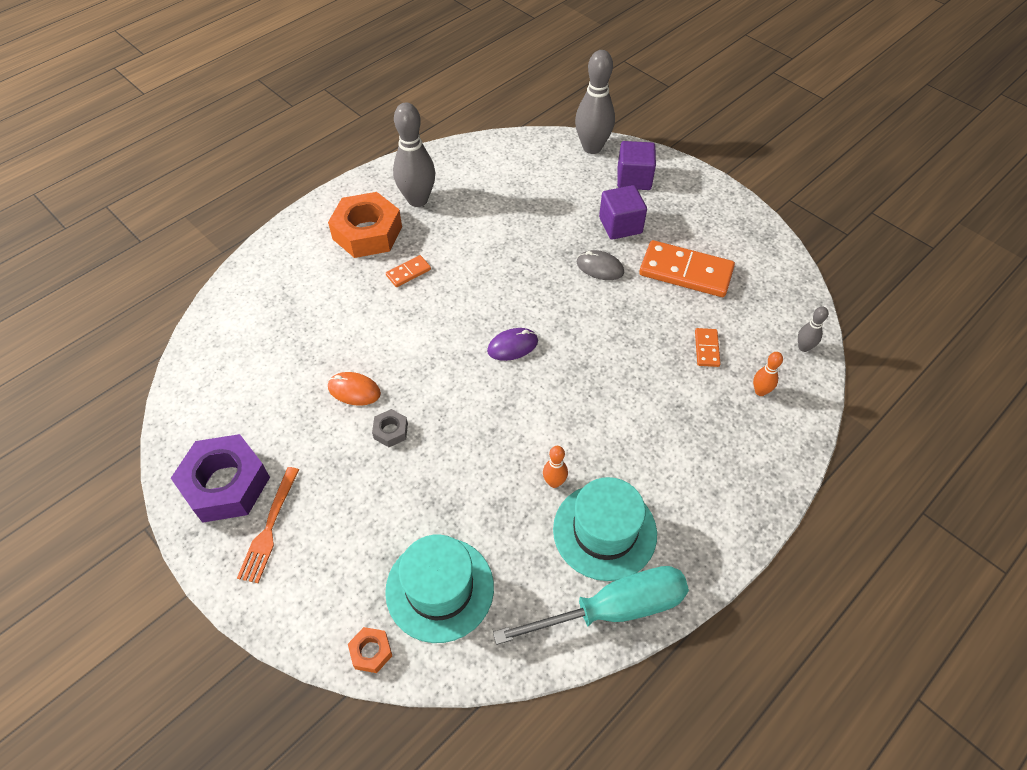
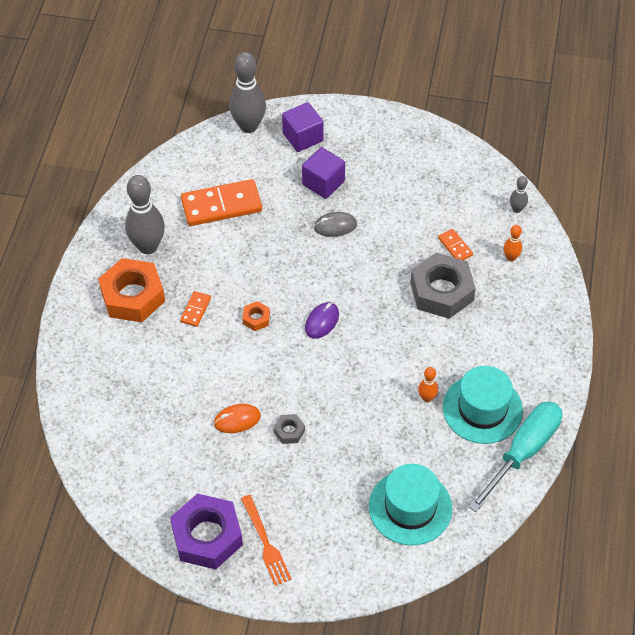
camera: 35 degrees left, 0 degrees up
(371, 652) = (400, 569): orange nut -> orange nut (256, 318)
(657, 384) = (441, 291): none -> grey nut
(685, 272) = (398, 195): orange domino -> orange domino (221, 205)

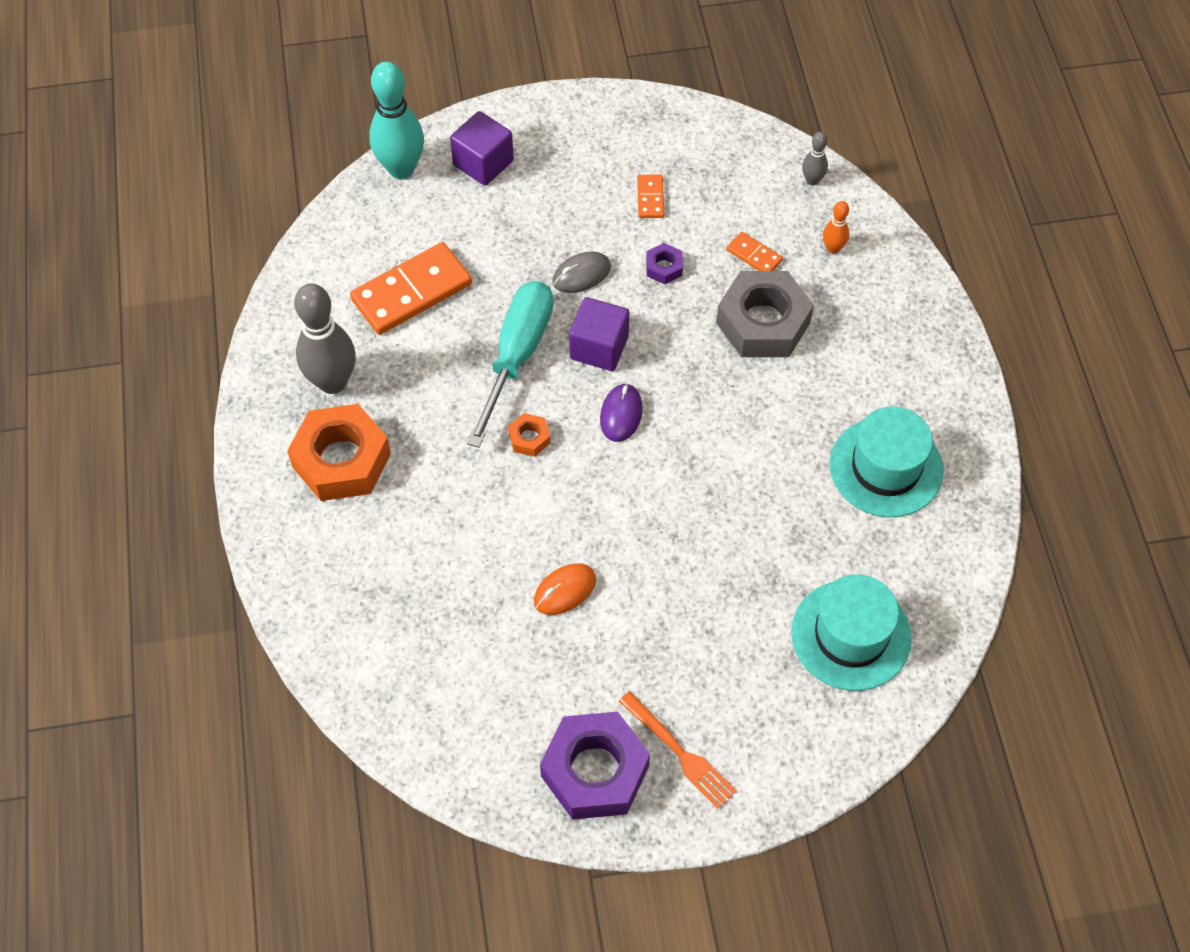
camera: 20 degrees left, 5 degrees up
(195, 310) = (439, 452): orange domino -> orange domino (650, 198)
(248, 126) = (401, 168): grey bowling pin -> turquoise bowling pin
(289, 431) = (643, 583): grey nut -> none
(323, 183) = (539, 219): purple cube -> purple cube (599, 347)
(391, 237) = (664, 267): none -> purple nut
(427, 398) = (807, 476): orange bowling pin -> none
(523, 452) = (963, 509): turquoise screwdriver -> turquoise screwdriver (517, 356)

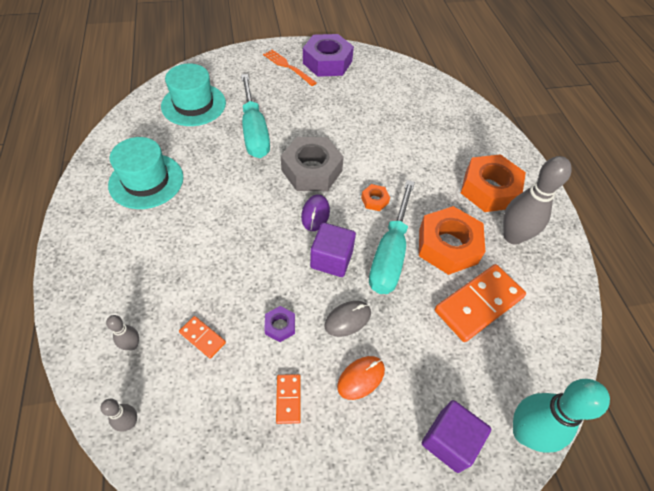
camera: 175 degrees right, 5 degrees down
(432, 367) = (448, 246): none -> orange nut
(565, 590) = (346, 125): orange mouse -> orange mouse (361, 378)
(730, 573) = (254, 131): none -> turquoise screwdriver
(763, 323) = (206, 278): grey nut -> grey nut (311, 170)
(833, 248) = (132, 345): orange bowling pin -> grey bowling pin

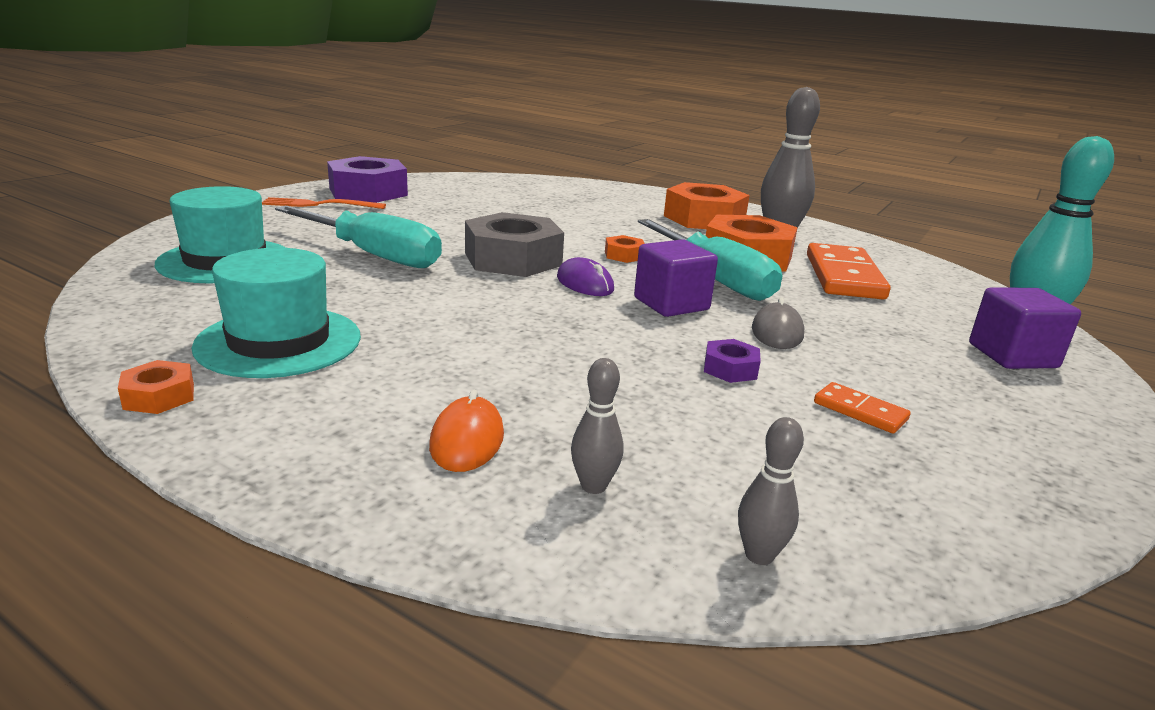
camera: 45 degrees left, 30 degrees down
(81, 192) = (159, 396): none -> orange nut
(202, 338) = (670, 424): orange domino -> none
(361, 378) = (875, 360): orange mouse -> orange mouse (467, 440)

